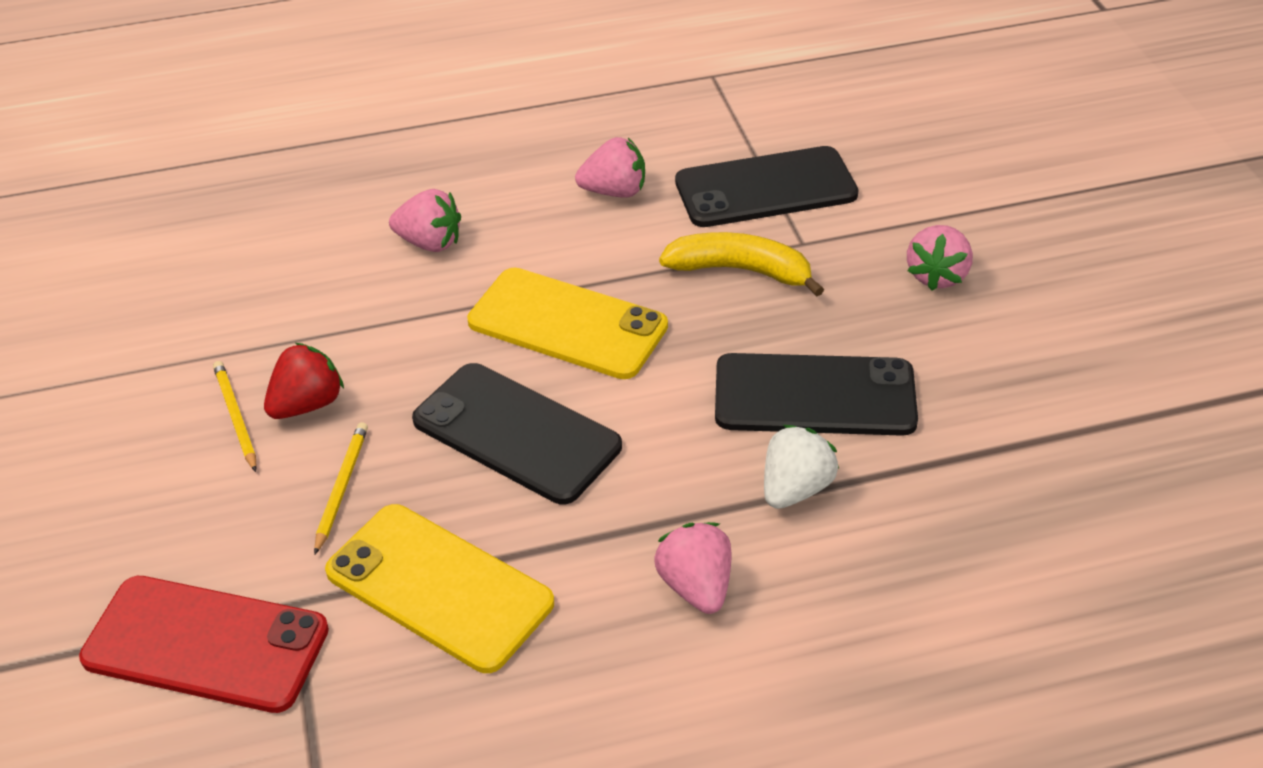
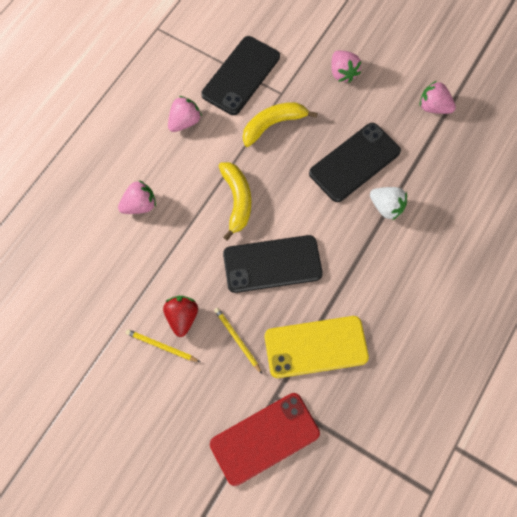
camera: 45 degrees left, 25 degrees up
(567, 324) = (237, 201): yellow phone -> yellow banana
(696, 586) = (394, 272): pink strawberry -> pink strawberry (434, 107)
(795, 489) = (386, 207): white strawberry -> white strawberry turned 135 degrees clockwise

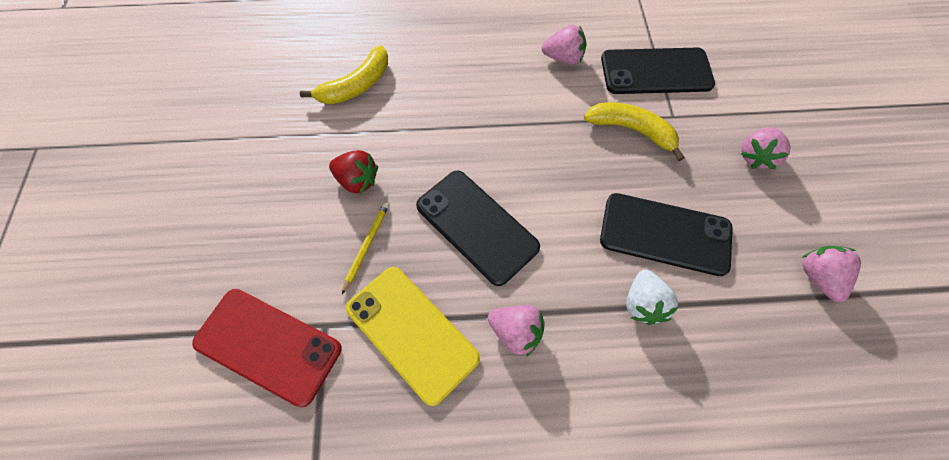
camera: 55 degrees right, 5 degrees down
(139, 205) = (448, 76): pink strawberry -> pink strawberry (516, 332)
(161, 346) = (314, 181): yellow pencil -> none
(182, 317) = (357, 180): red strawberry -> red strawberry turned 60 degrees clockwise
(237, 201) = (520, 150): yellow banana -> yellow banana (356, 85)

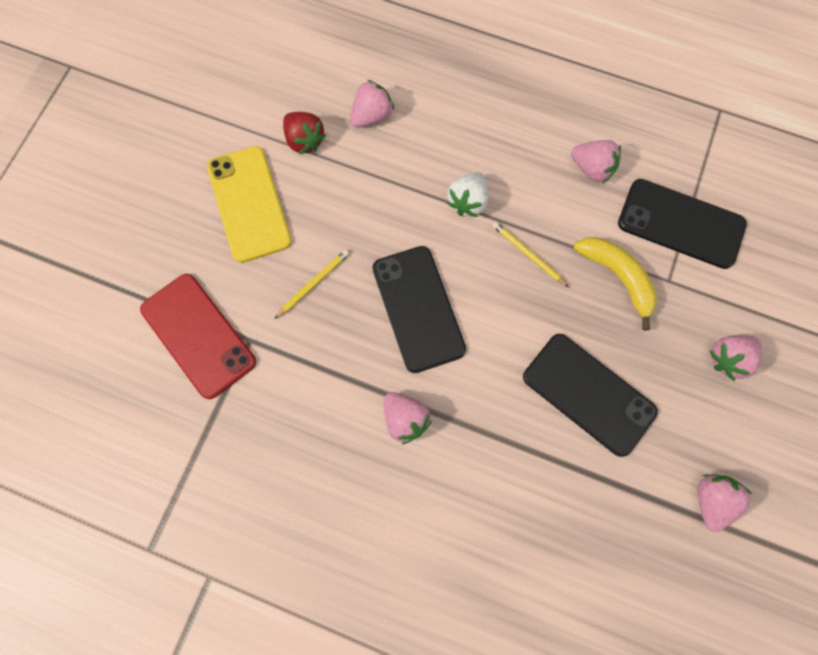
camera: 25 degrees right, 10 degrees up
(356, 85) = (372, 116): yellow banana -> pink strawberry
(357, 180) = (331, 217): red strawberry -> red strawberry (304, 140)
(412, 333) = (318, 379): yellow phone -> yellow phone (249, 204)
(549, 142) = (528, 254): none -> yellow pencil
(643, 304) = (530, 447): white strawberry -> white strawberry (467, 202)

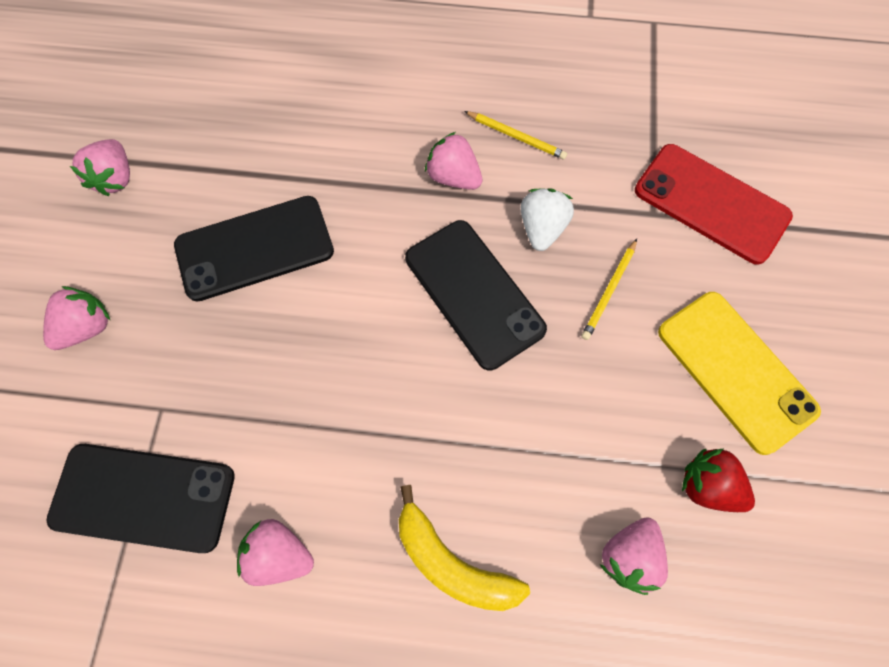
camera: 165 degrees right, 5 degrees down
(467, 202) = (449, 451): white strawberry -> white strawberry (542, 228)
(528, 254) = (352, 396): yellow pencil -> yellow pencil (516, 136)
(588, 394) = (255, 248): black phone -> black phone turned 45 degrees counterclockwise
(618, 277) = (229, 395): yellow banana -> yellow banana (452, 562)

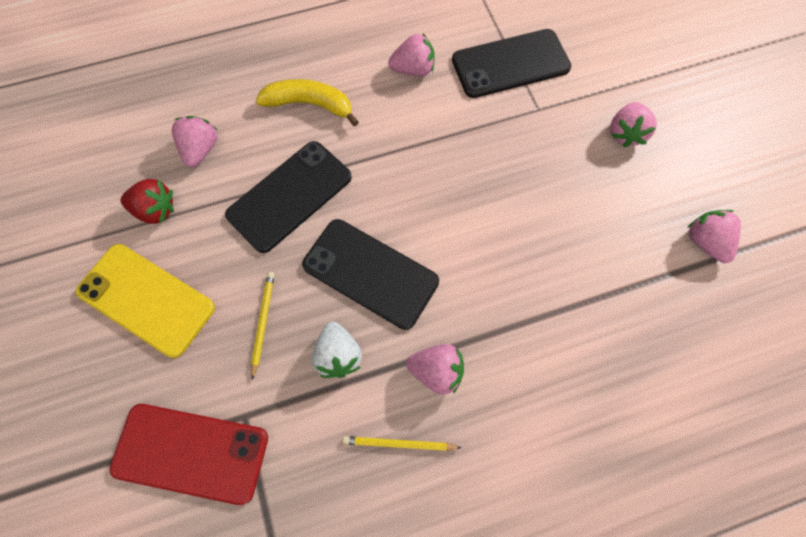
camera: 155 degrees right, 0 degrees up
(255, 248) = (556, 235): black phone -> black phone (290, 196)

